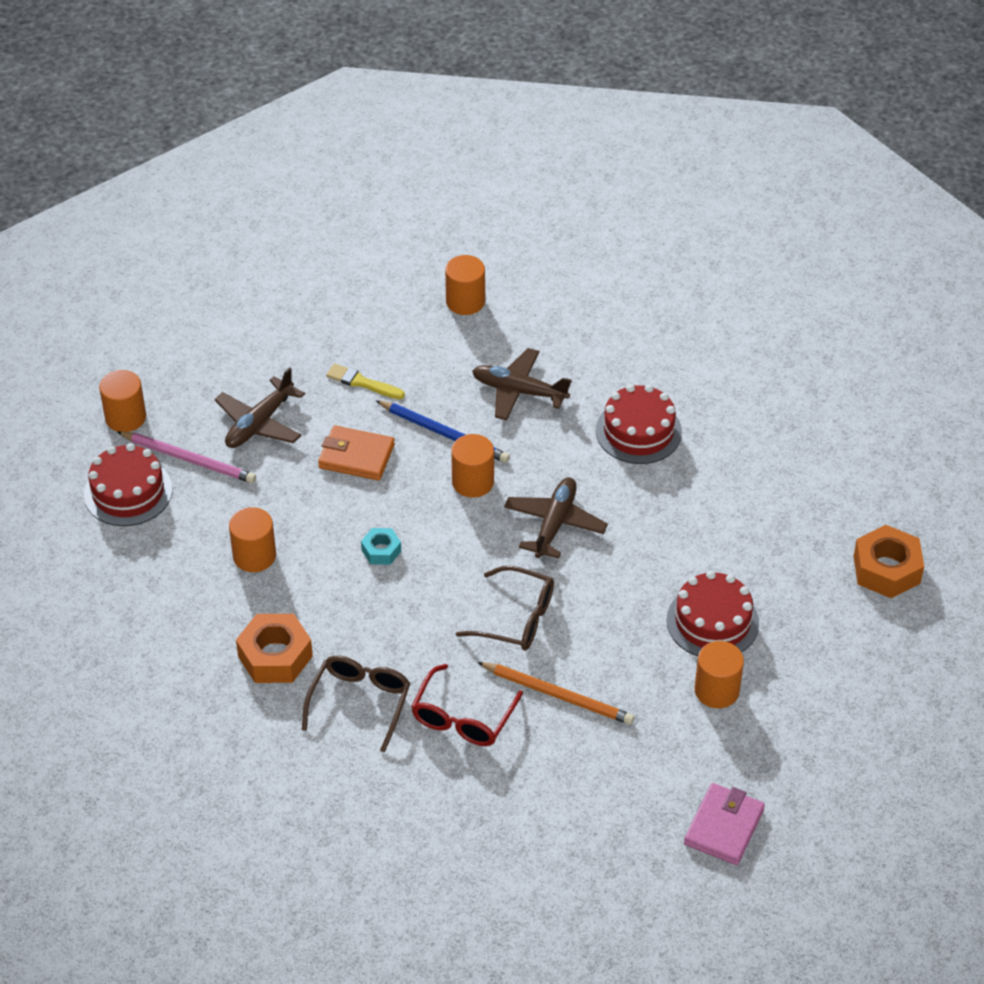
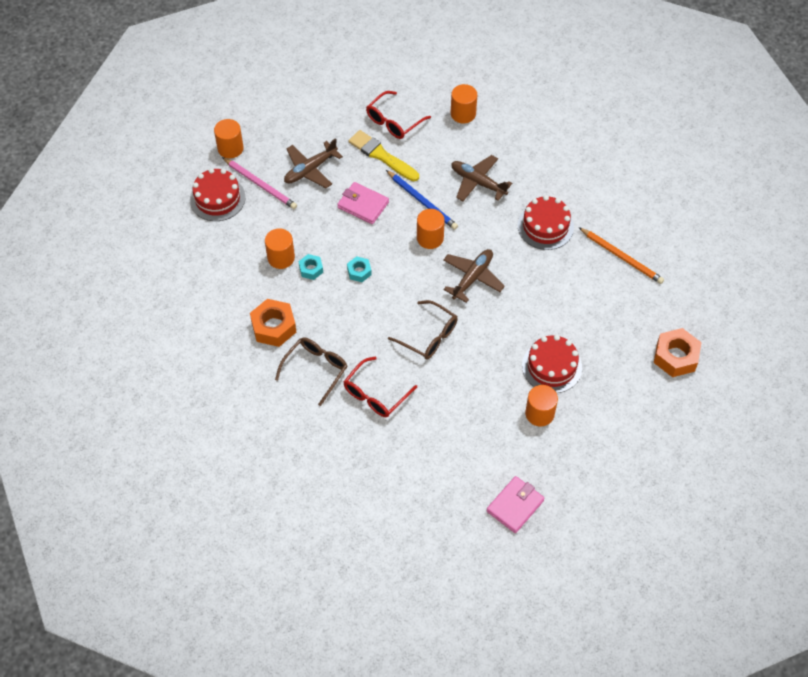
camera: 15 degrees right, 10 degrees up
(306, 562) = (311, 269): none -> turquoise nut
(356, 456) = (363, 205): orange wallet -> pink wallet
(362, 382) = (382, 156): yellow brush -> yellow brush, size x1.57
(365, 332) = (393, 121): none -> red glasses
(558, 695) = (439, 393): orange pencil -> orange pencil (621, 257)

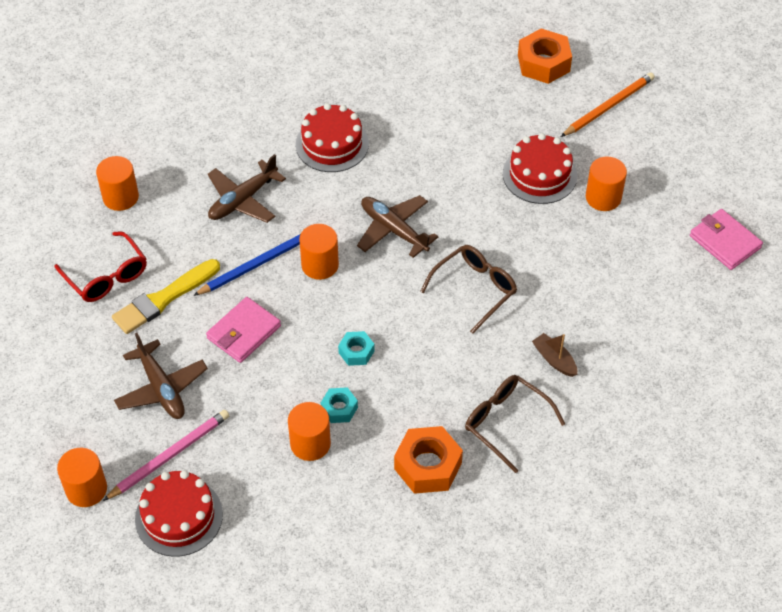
camera: 80 degrees left, 5 degrees down
(375, 394) = (554, 360): red glasses -> brown boat
(621, 257) = (396, 82): orange pencil -> orange pencil (608, 106)

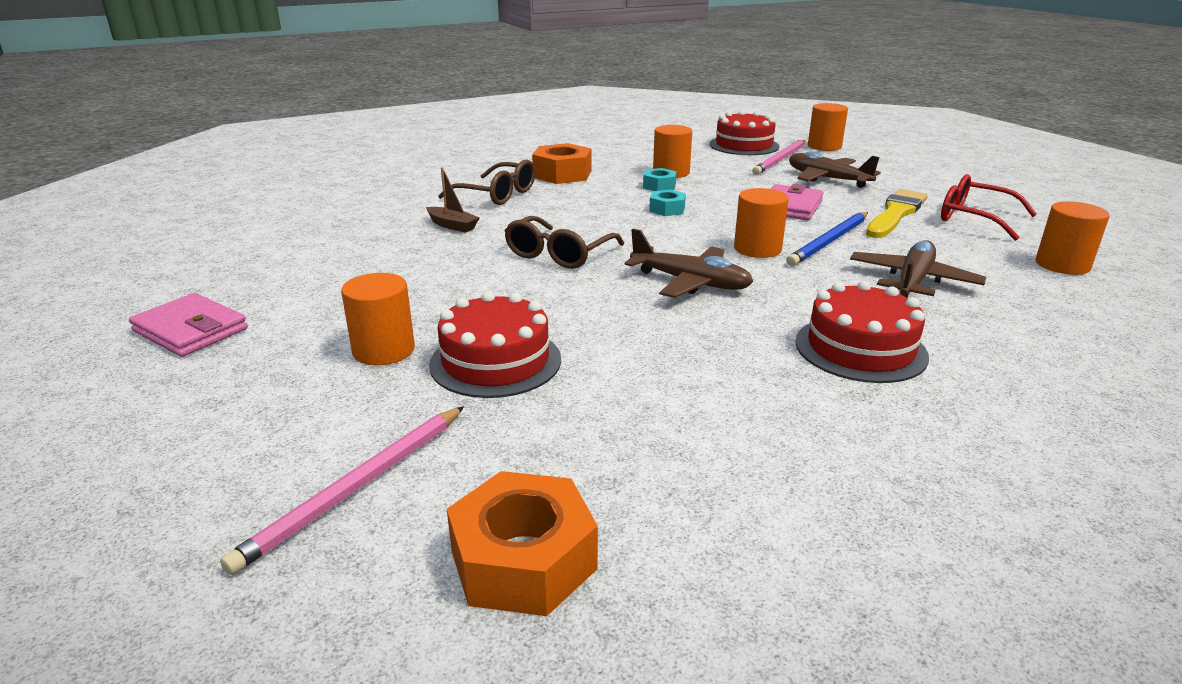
camera: 165 degrees right, 25 degrees down
(608, 106) = (356, 488): orange pencil -> pink pencil

